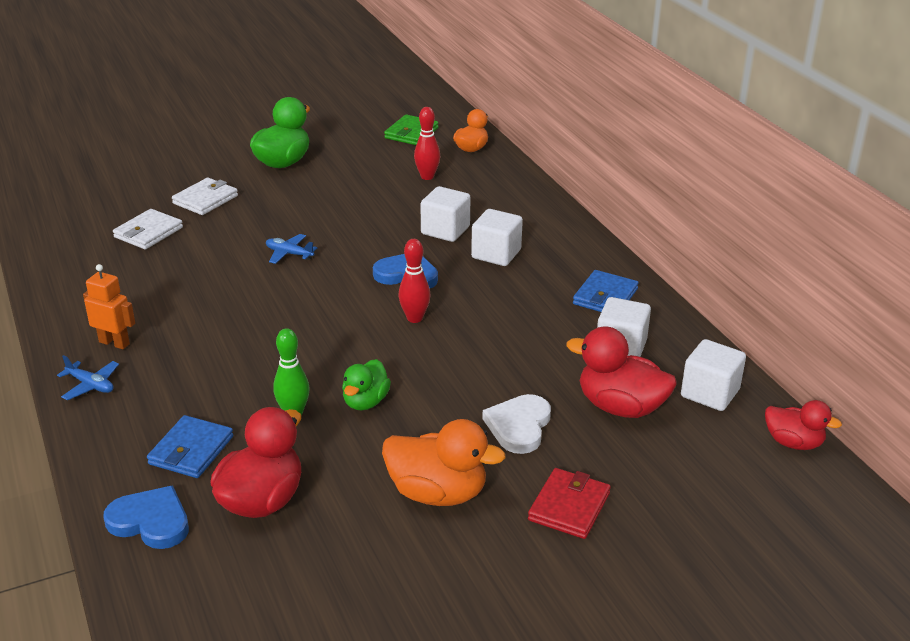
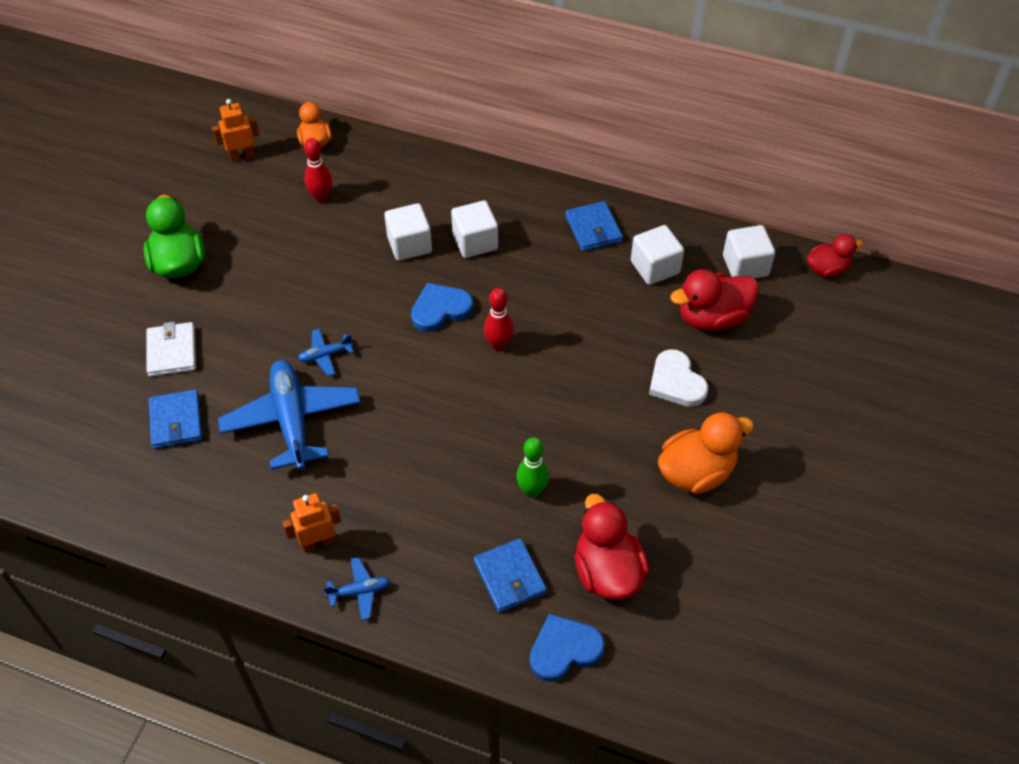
camera: 45 degrees left, 20 degrees up
(148, 232) = (176, 421): white wallet -> blue wallet
(211, 273) = (292, 420): none -> blue plane
(365, 402) = (563, 442): green duck -> none
(411, 133) = (242, 156): green wallet -> orange robot
(569, 507) = (774, 418): red wallet -> none

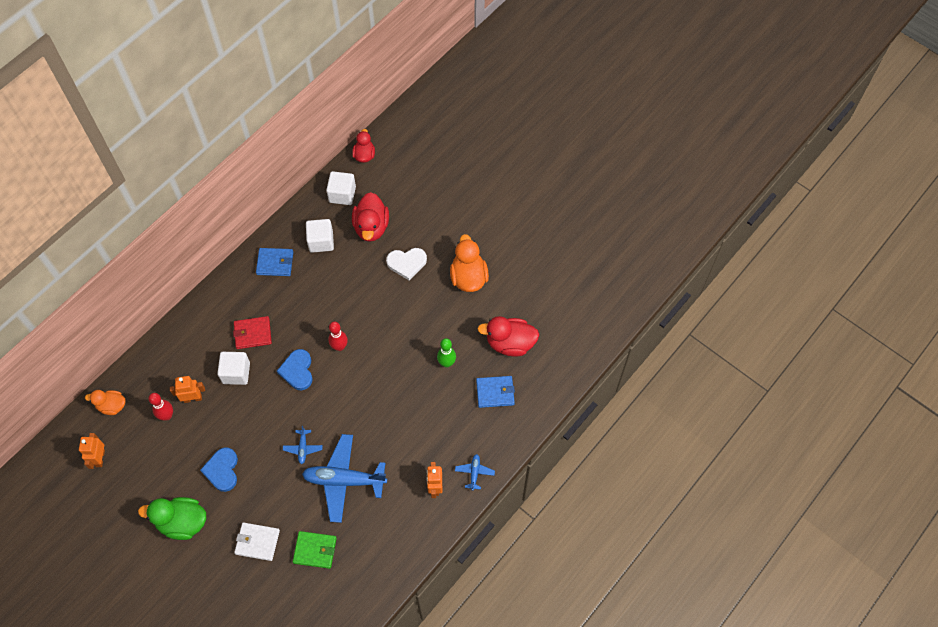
camera: 70 degrees left, 10 degrees up
(176, 421) = (315, 550): blue wallet -> green wallet
(355, 214) = (193, 398): none -> orange robot
(475, 242) = (253, 333): white cube -> red wallet
(564, 649) = (546, 380): blue heart -> blue heart (222, 470)

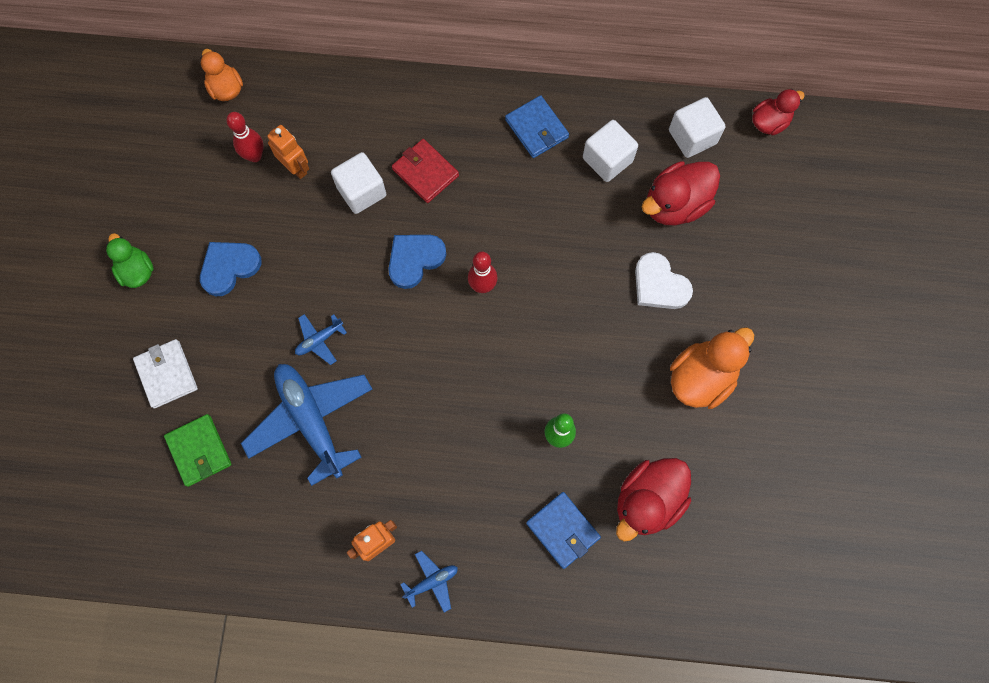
camera: 55 degrees right, 10 degrees up
(100, 458) = (156, 124): orange robot -> none
(182, 522) = (137, 271): green duck -> green duck, size x0.63
(510, 343) = (648, 501): red duck -> red duck turned 105 degrees counterclockwise

